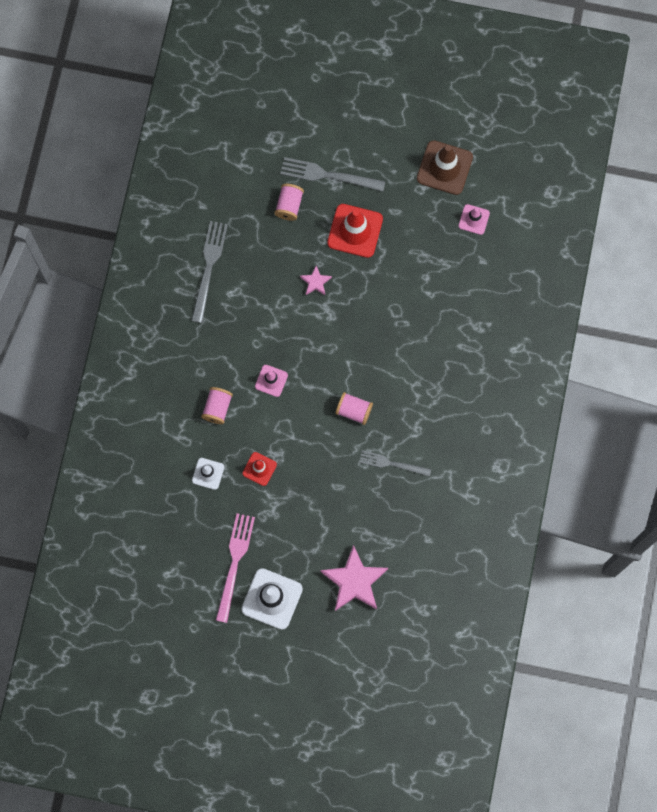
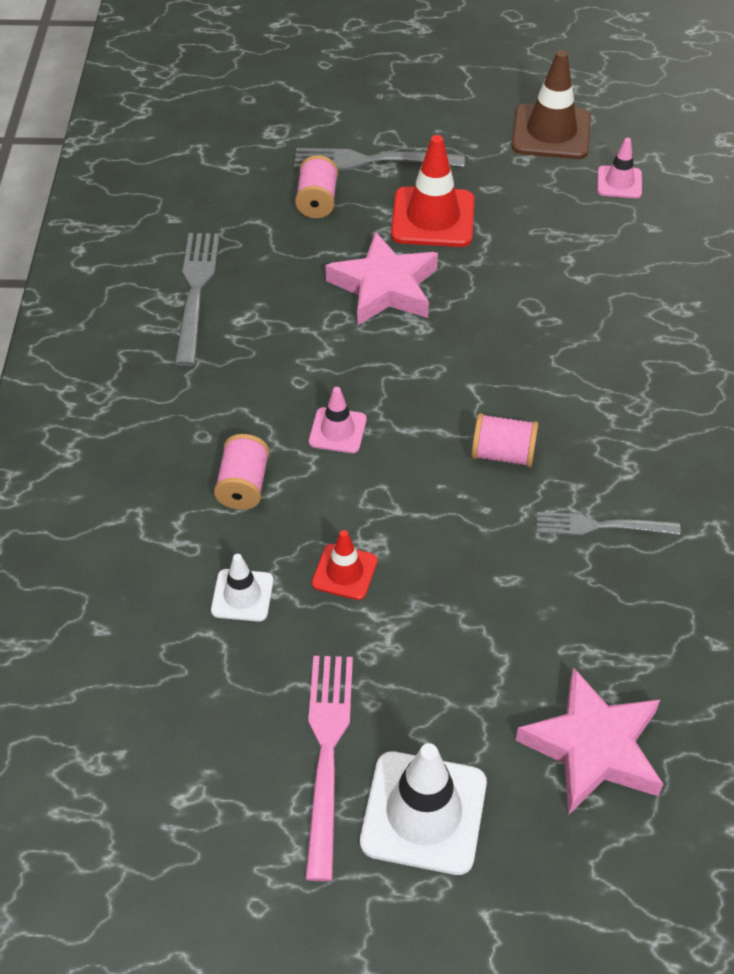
camera: 10 degrees left, 25 degrees down
(315, 282) = (384, 287): pink star -> pink star, size x2.06

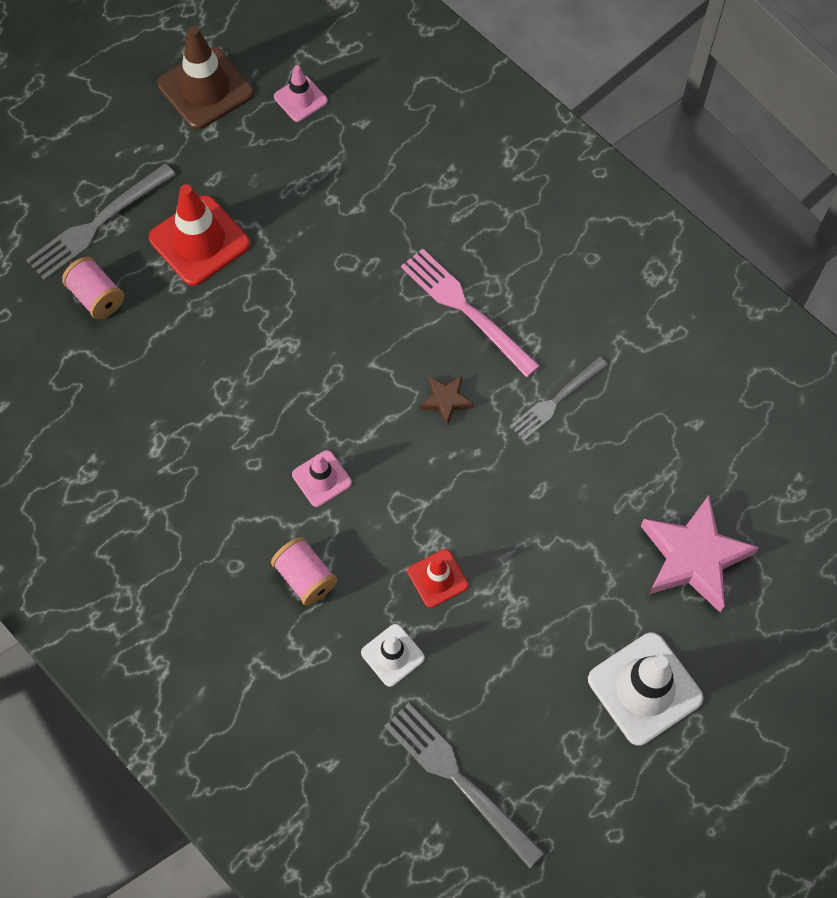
camera: 45 degrees left, 15 degrees up
(196, 291) = (94, 454): grey fork -> grey fork (458, 779)
(327, 753) = (554, 706): pink fork -> pink fork (465, 309)
(384, 287) = (229, 333): pink star -> none
(502, 454) = (446, 400): pink spool -> brown star

